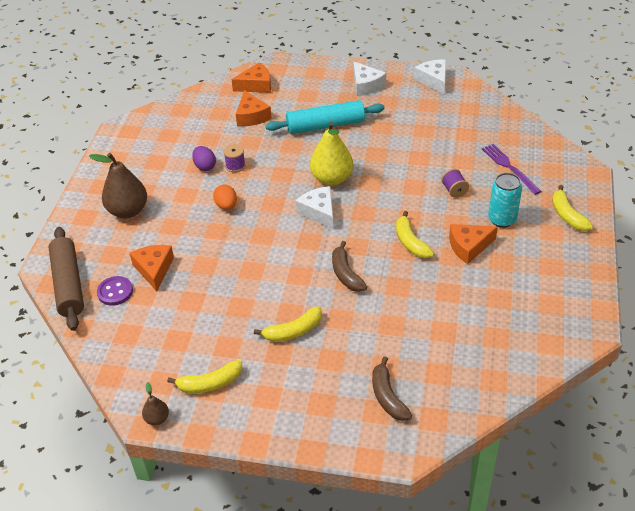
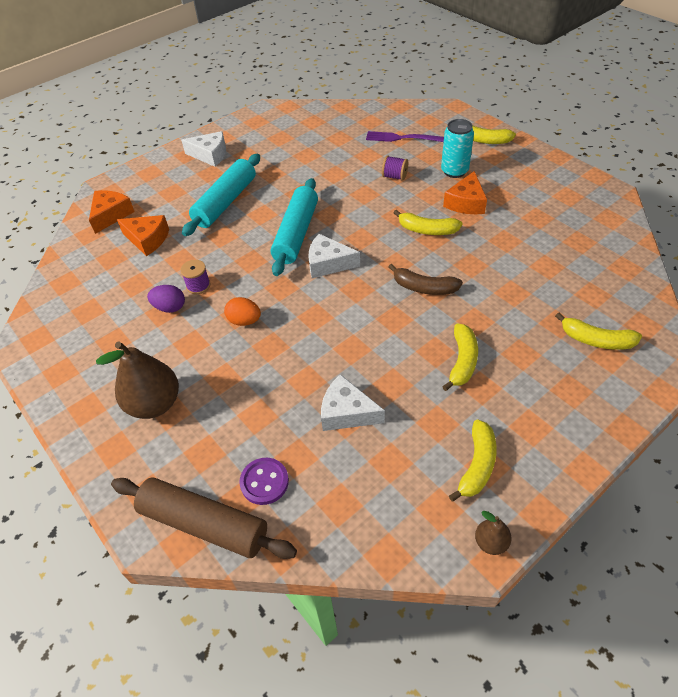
camera: 50 degrees left, 5 degrees up
(154, 269) = (268, 427): orange cheese -> none
(332, 178) = (296, 234): yellow pear -> turquoise rolling pin
(387, 396) = (596, 340): brown banana -> yellow banana
(433, 80) = (256, 120): white cheese -> white cheese (346, 412)

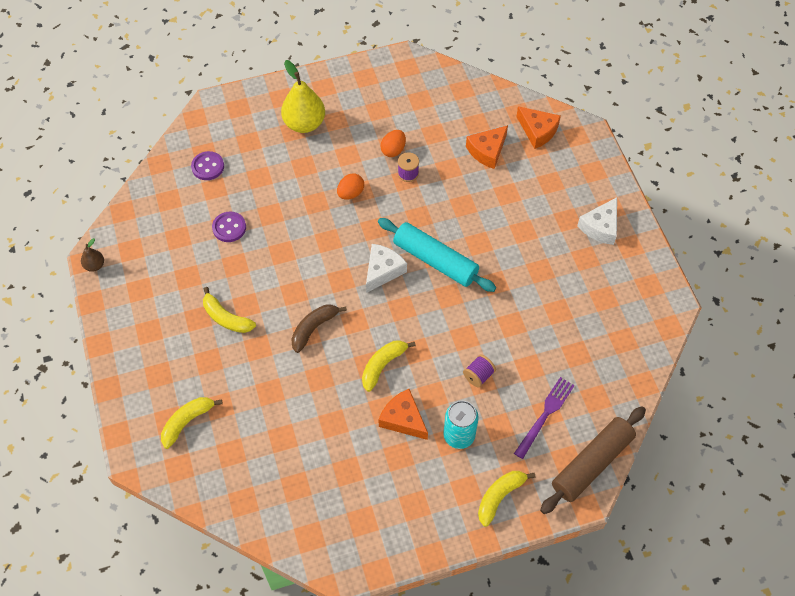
camera: 110 degrees right, 10 degrees up
(154, 404) = (304, 123): brown pear -> yellow pear
(170, 307) = (393, 150): purple egg -> orange egg
(204, 524) = (200, 130): brown rolling pin -> brown rolling pin (591, 463)
(226, 202) = (511, 220): turquoise rolling pin -> none
(346, 412) = (229, 228): white cheese -> purple button
(477, 465) = (144, 284): yellow banana -> none

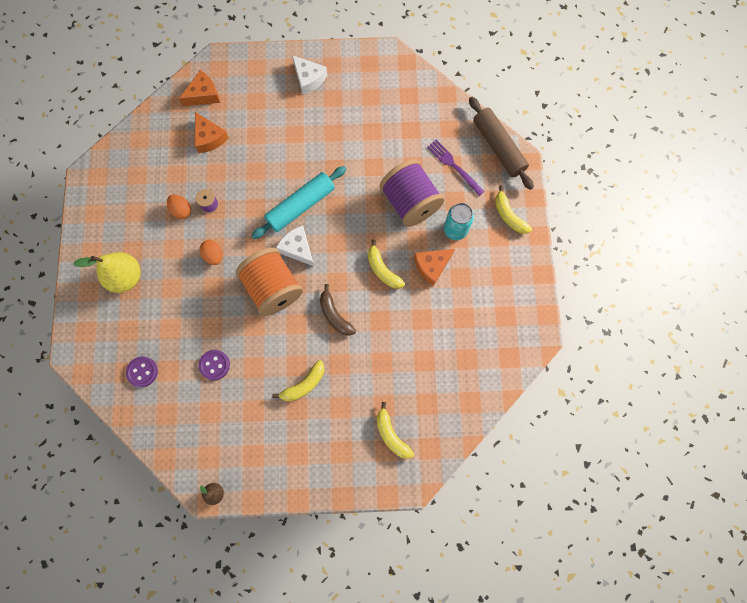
camera: 75 degrees left, 15 degrees up
(329, 259) = (273, 288): none -> orange spool
(478, 375) = (410, 202): purple spool -> purple spool, size x2.49

